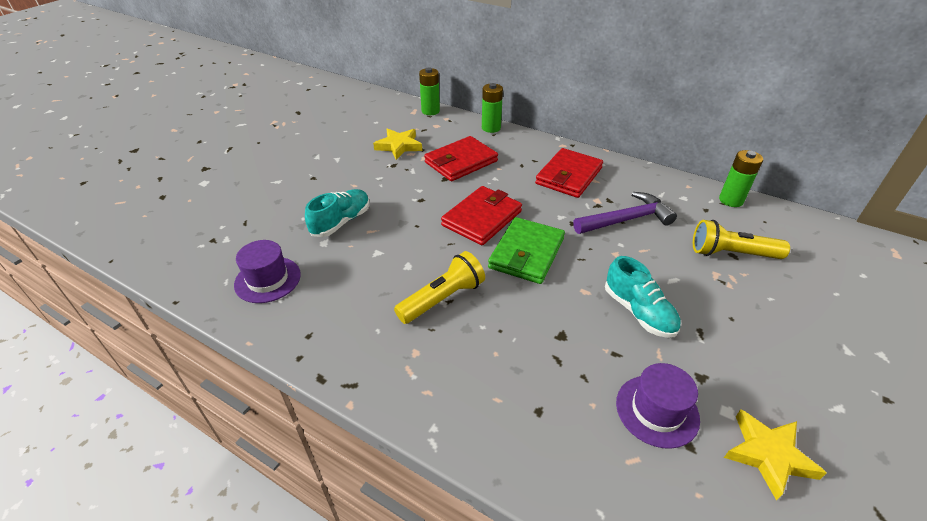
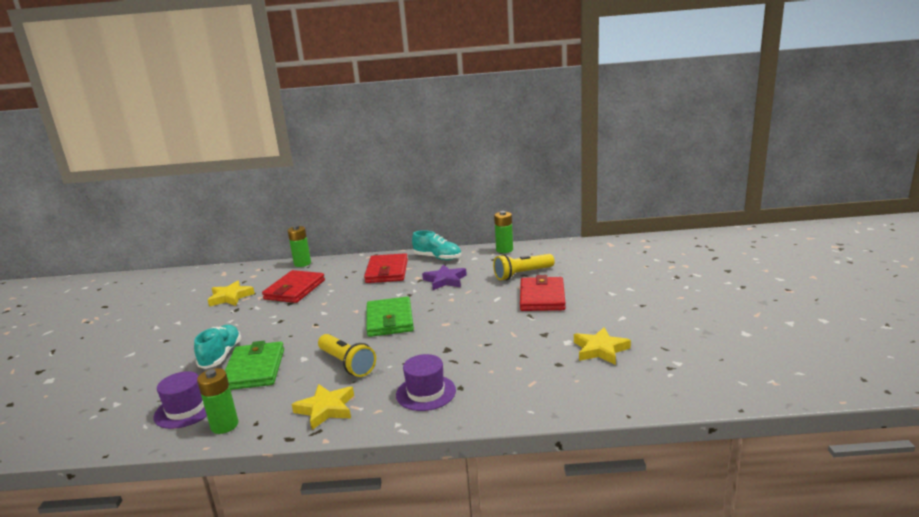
camera: 30 degrees left, 20 degrees down
(356, 257) = (255, 369): none -> green wallet
(380, 356) = (326, 409): none -> yellow star
(430, 111) = (239, 269): green battery -> green battery (224, 425)
(442, 298) = (347, 364): yellow flashlight -> yellow flashlight turned 120 degrees clockwise
(482, 218) = (340, 314): red wallet -> red wallet (542, 297)
(626, 219) = (445, 280): purple hammer -> purple star
(638, 312) = (487, 320): turquoise shoe -> turquoise shoe (437, 258)
(657, 410) = (530, 357): purple hat -> purple hat (426, 392)

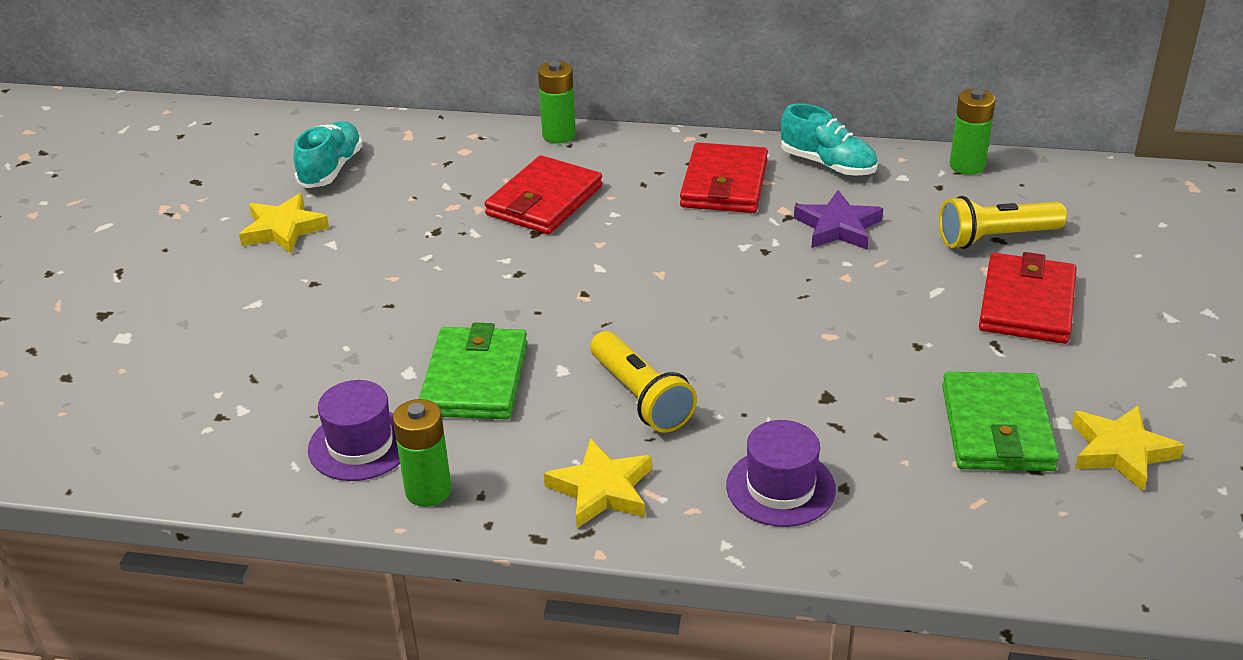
camera: 10 degrees right, 15 degrees up
(221, 355) = (414, 337): turquoise shoe -> turquoise shoe (331, 169)
(230, 297) = (424, 199): yellow star -> yellow star (283, 229)
(389, 320) = (723, 308): green wallet -> green wallet (996, 428)

